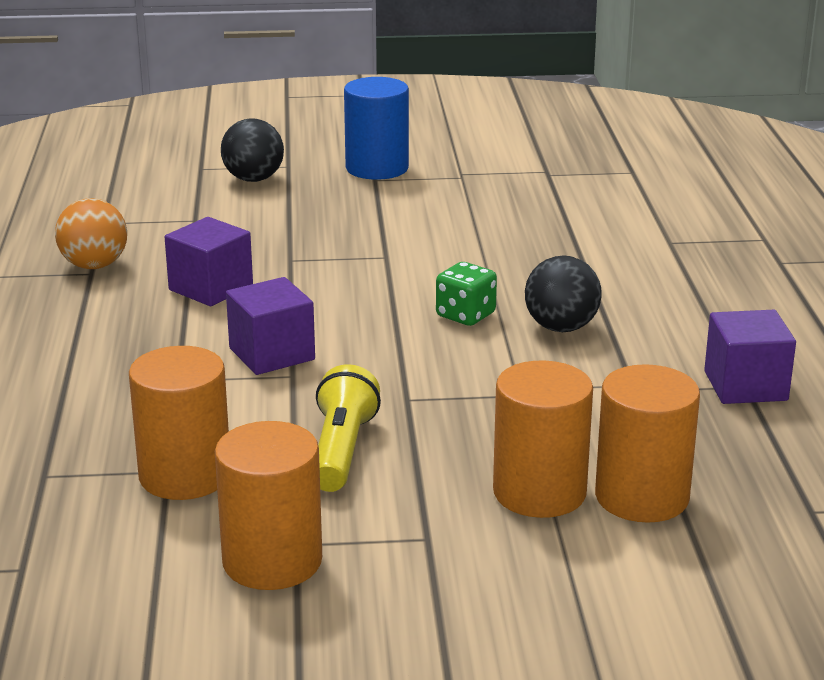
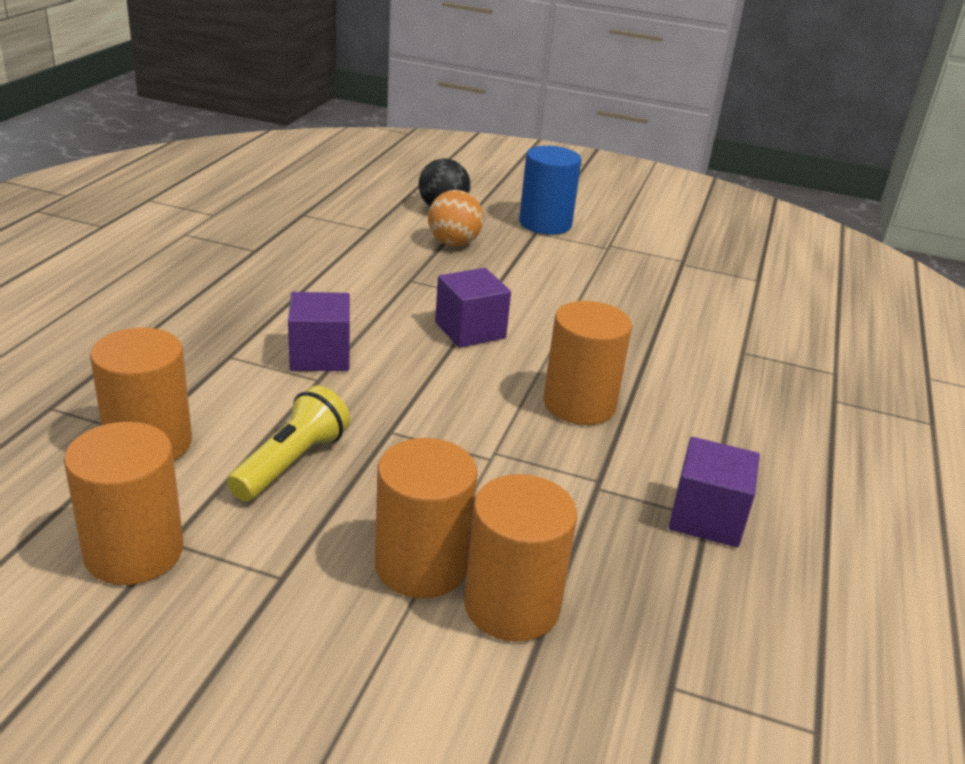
camera: 20 degrees right, 5 degrees up
(94, 265) = (263, 245): orange ball -> orange ball (453, 243)
(211, 288) = (328, 286): purple cube -> purple cube (470, 330)
(465, 315) = (506, 368): green dice -> none
(561, 327) = (579, 404): black ball -> orange cylinder

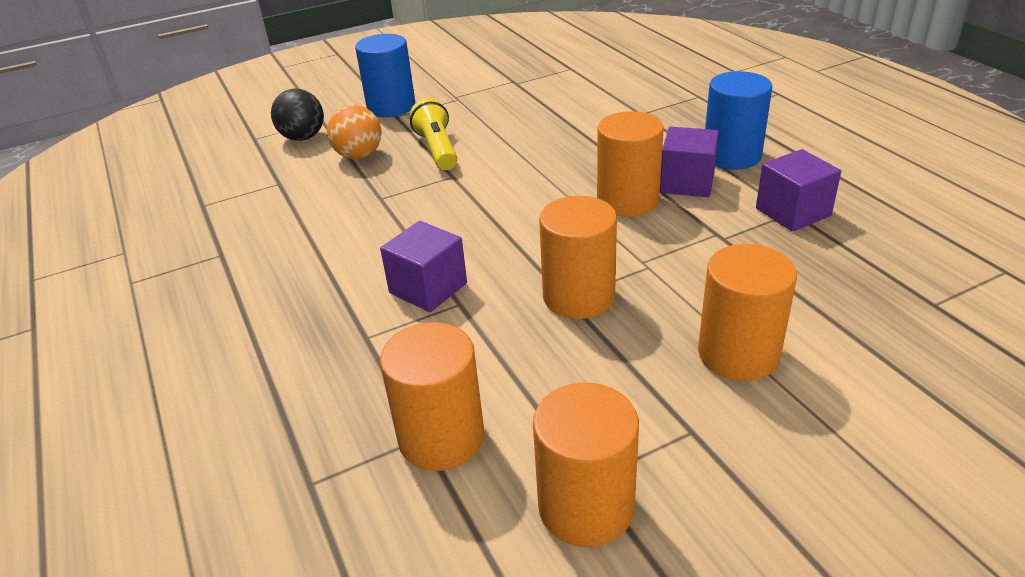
camera: 40 degrees left, 5 degrees up
(291, 462) = (555, 365): yellow flashlight -> yellow flashlight (437, 149)
(470, 330) = (484, 203): purple cube -> purple cube (687, 183)
(512, 605) = (813, 332): orange cylinder -> orange cylinder (578, 297)
(752, 437) = (731, 156): none -> blue cylinder

